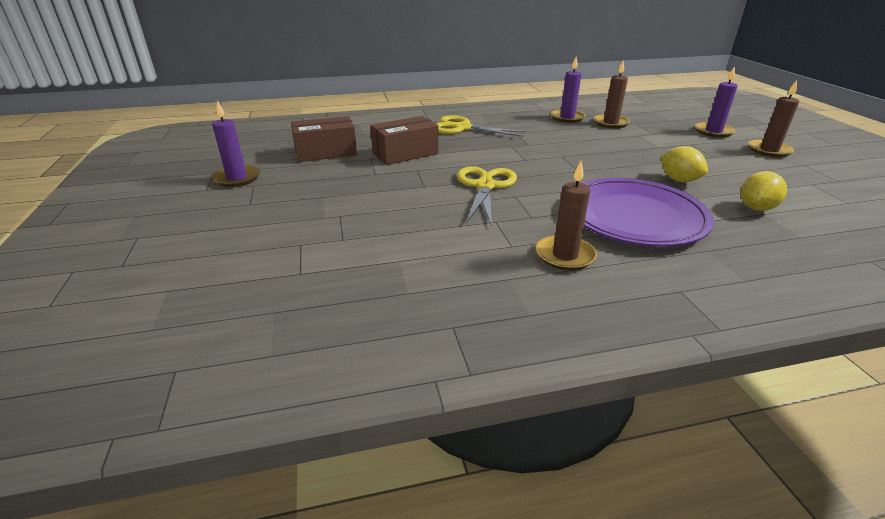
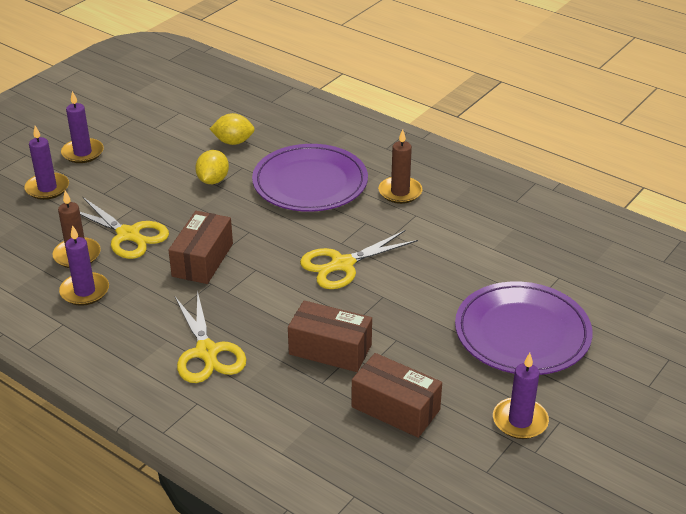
camera: 130 degrees left, 5 degrees up
(287, 217) = (522, 333): none -> purple plate
(559, 149) = (202, 260): none -> brown box
(620, 138) = (128, 235): none -> yellow scissors
(769, 150) = (82, 153): brown candle -> purple candle

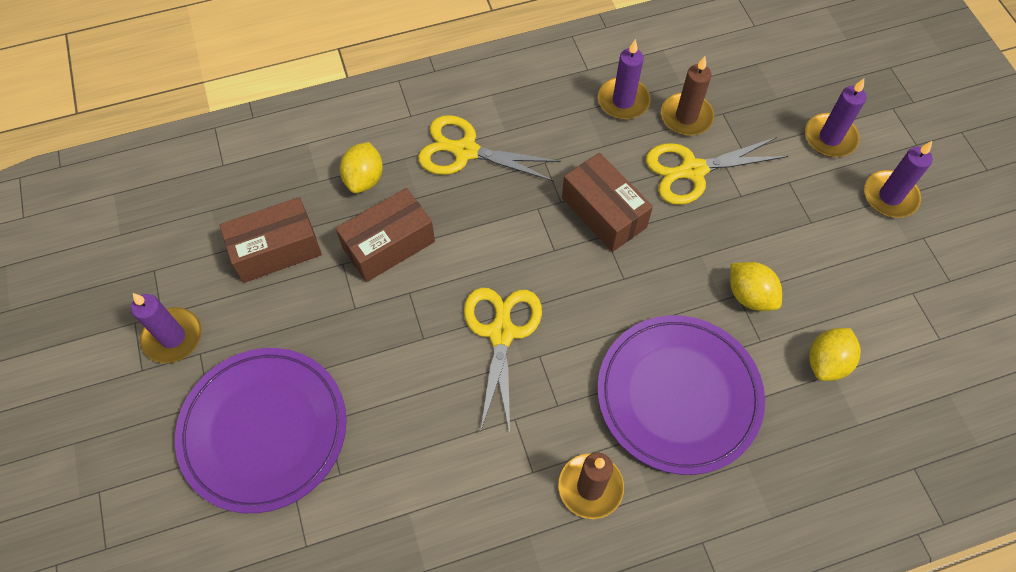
camera: 125 degrees right, 25 degrees up
(285, 395) = (364, 179): none -> yellow lemon

